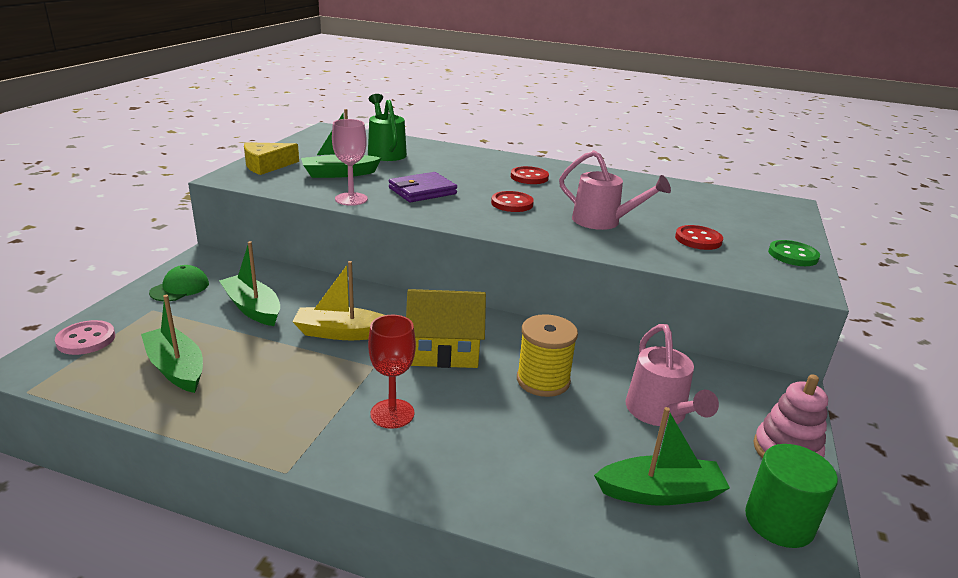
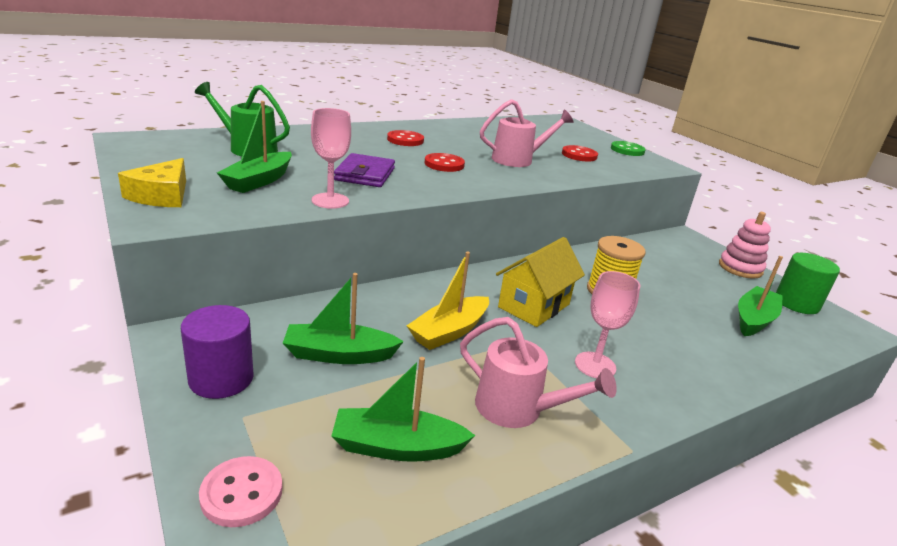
camera: 50 degrees left, 0 degrees up
(180, 288) = (221, 378): green cap -> purple cylinder
(392, 413) = (595, 365): red goblet -> pink goblet
(659, 414) = (679, 278): pink watering can -> pink watering can (518, 409)

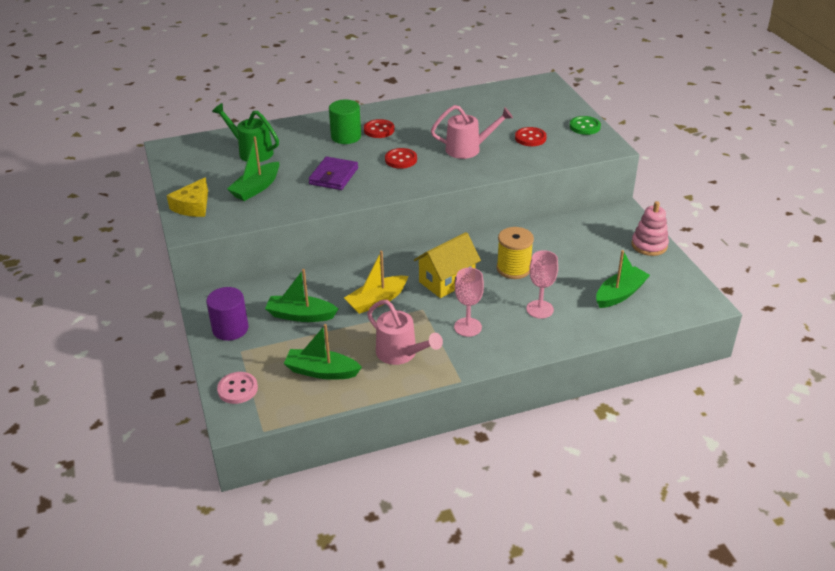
camera: 15 degrees right, 10 degrees up
(330, 201) = (302, 206): pink goblet -> pink goblet (540, 309)
(796, 303) = (672, 279): green cylinder -> green cylinder (346, 136)

